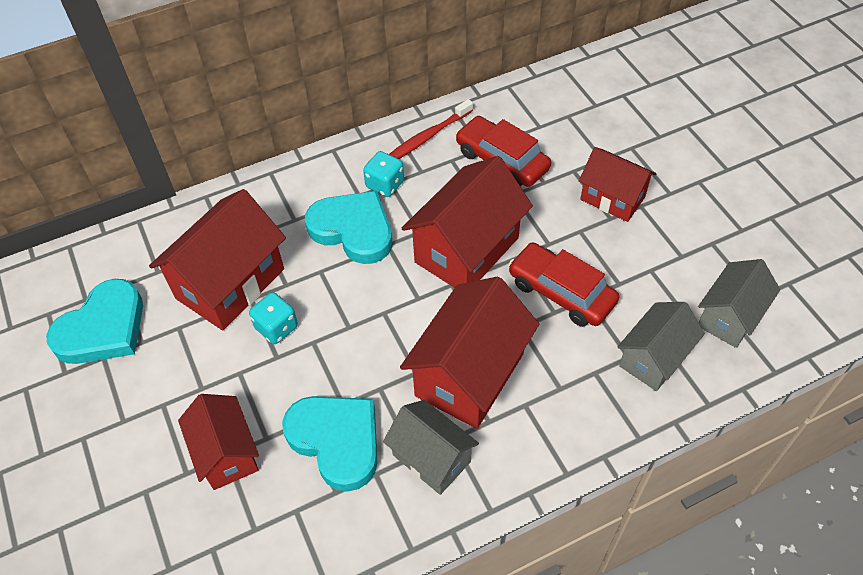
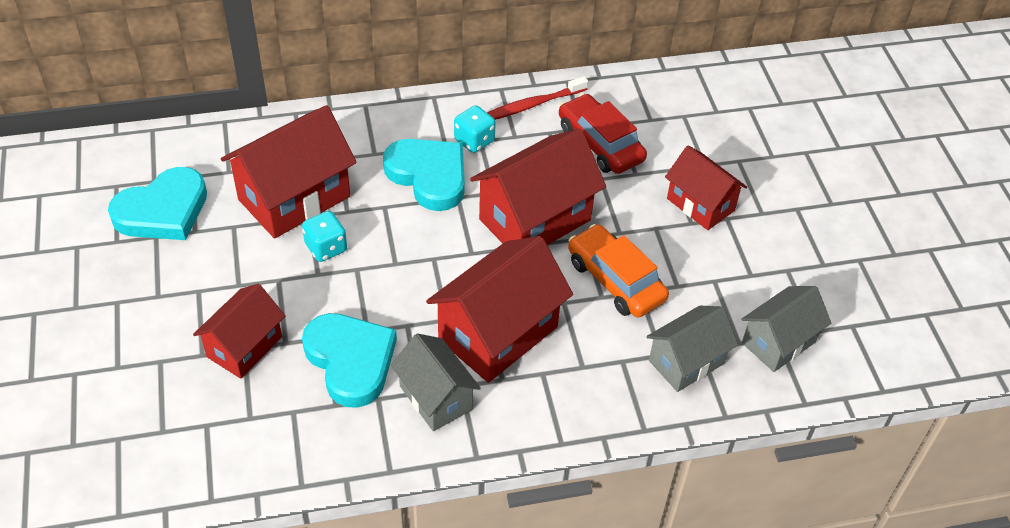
camera: 10 degrees right, 5 degrees down
(226, 453) = (244, 347): red house -> red house turned 45 degrees clockwise
(561, 292) = (615, 280): red car -> orange car

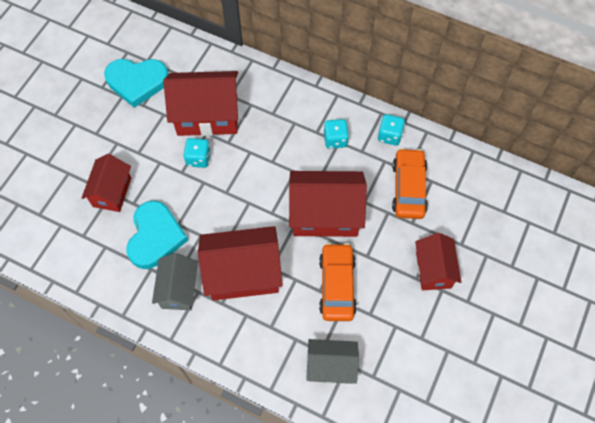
camera: 40 degrees right, 15 degrees up
(244, 347) = (112, 192): red house -> red house turned 60 degrees counterclockwise
(429, 176) = (290, 147): turquoise heart -> none
(531, 105) = (389, 136): red toothbrush -> turquoise dice
(600, 143) = (408, 188): red car -> orange car
(778, 342) = (397, 393): grey house -> none

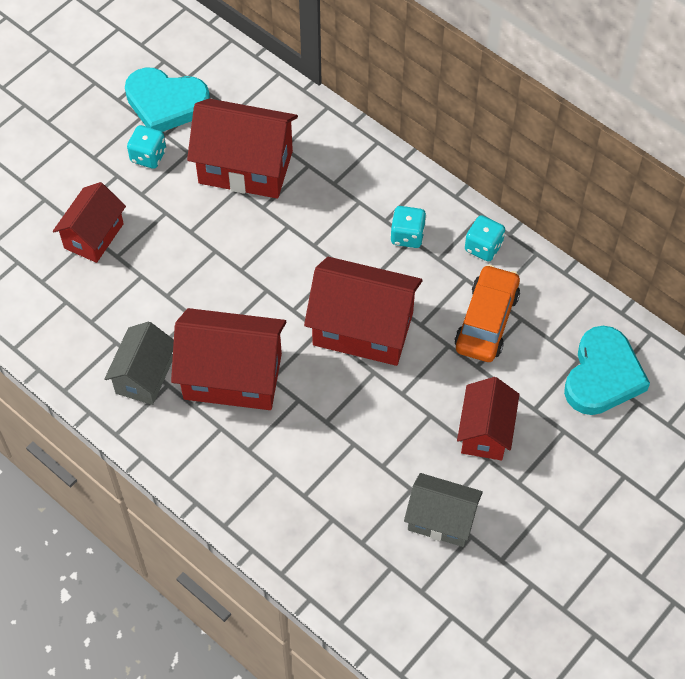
camera: 15 degrees right, 5 degrees down
(155, 237) = (133, 304): turquoise heart -> turquoise heart (602, 375)
(198, 158) = (217, 219): turquoise dice -> turquoise dice (148, 156)
(331, 366) = (311, 516): grey house -> grey house (441, 520)
(337, 285) = (350, 420): orange car -> none

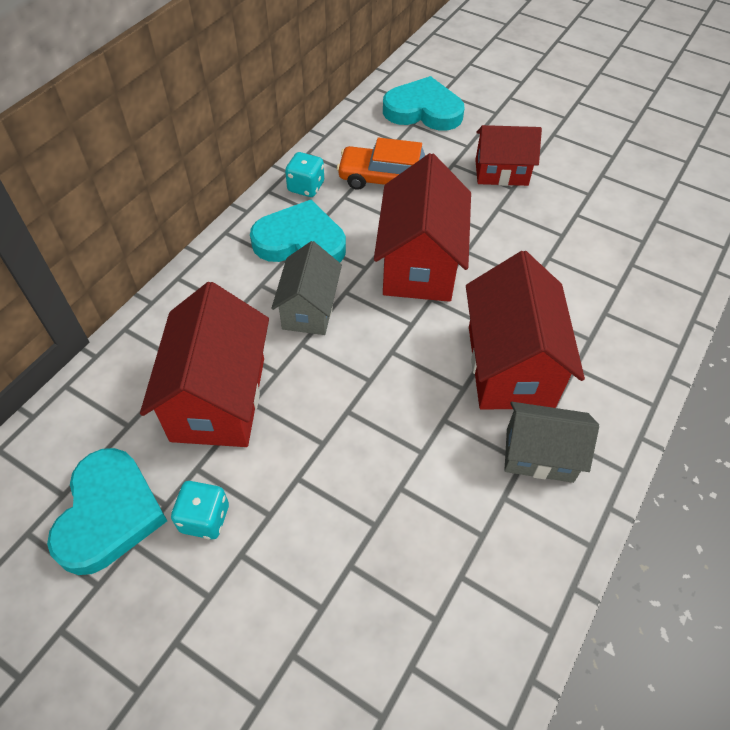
camera: 100 degrees left, 5 degrees down
(94, 236) = (348, 563): red house -> none
(407, 236) = (300, 241): turquoise dice -> turquoise heart
(441, 520) = (596, 193): grey house -> grey house (309, 309)

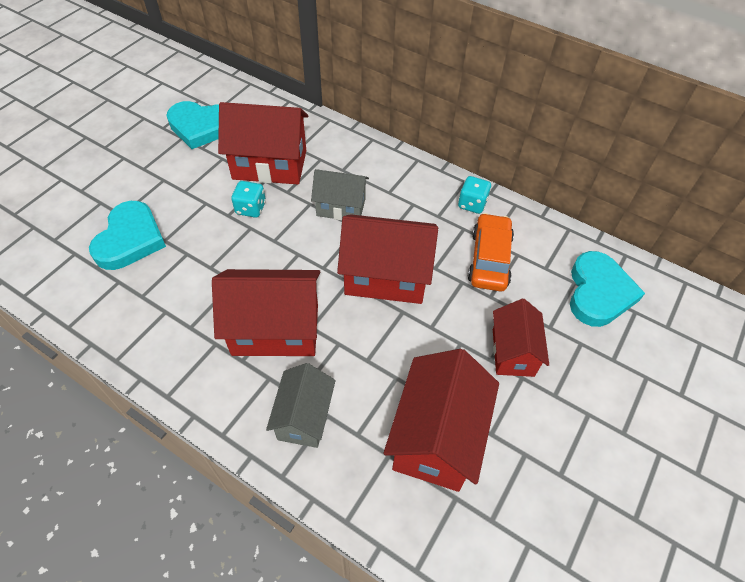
camera: 90 degrees right, 0 degrees up
(205, 518) = (189, 164): turquoise dice -> turquoise dice (251, 208)
(300, 241) = (409, 201): turquoise heart -> turquoise heart (130, 239)
(539, 455) = (193, 338): grey house -> grey house (304, 417)
(604, 229) = (436, 437): none -> red house

